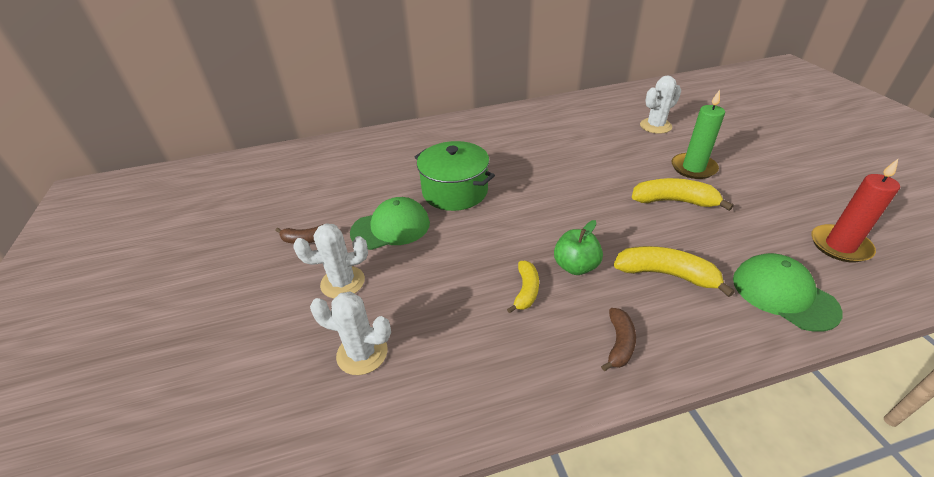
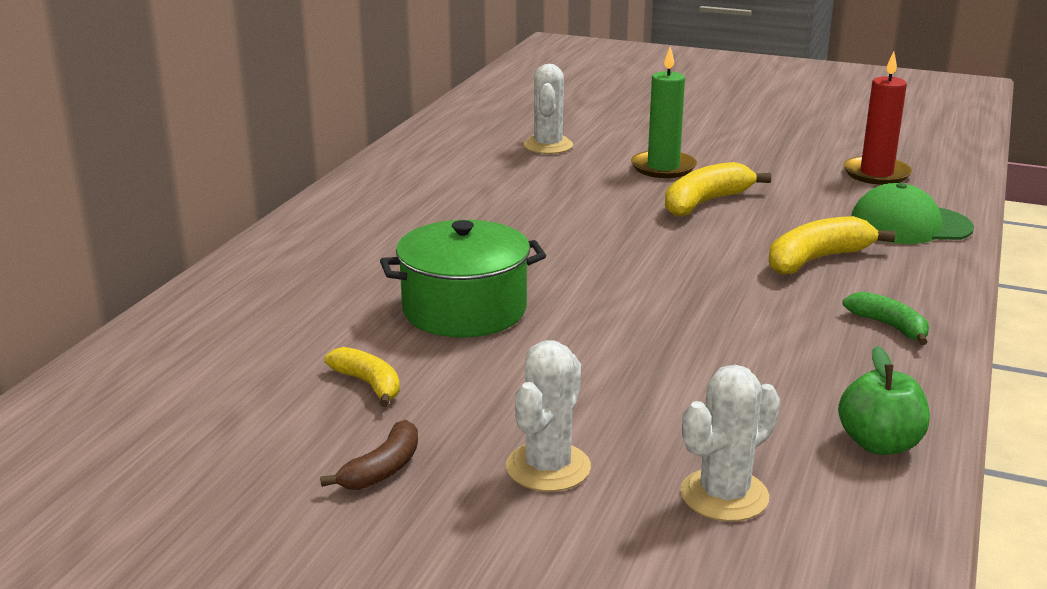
camera: 55 degrees left, 15 degrees down
(391, 227) = (472, 387): green cap -> none
(526, 291) = (744, 342): yellow banana -> yellow banana (368, 384)
(575, 266) = (741, 297): green apple -> green apple (879, 444)
(619, 343) = (889, 326): brown banana -> green banana

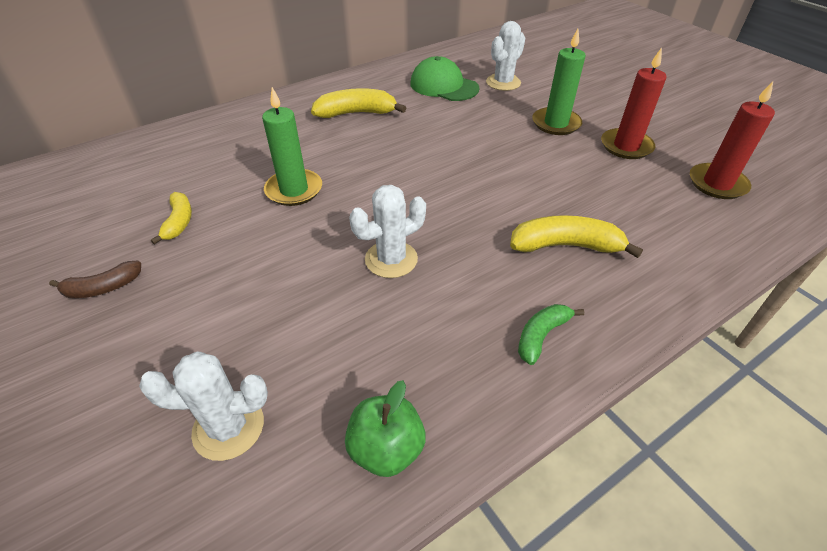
camera: 35 degrees right, 20 degrees up
(464, 310) = (294, 190): green pot -> green candle
(548, 467) = (173, 337): white cactus -> white cactus (391, 259)
(705, 202) = (548, 163): yellow banana -> yellow banana (356, 113)
(759, 168) = (626, 146): none -> red candle
(889, 326) = (541, 336): green banana -> green banana turned 135 degrees counterclockwise
(910, 225) = (684, 244): green cap -> green cap (444, 86)

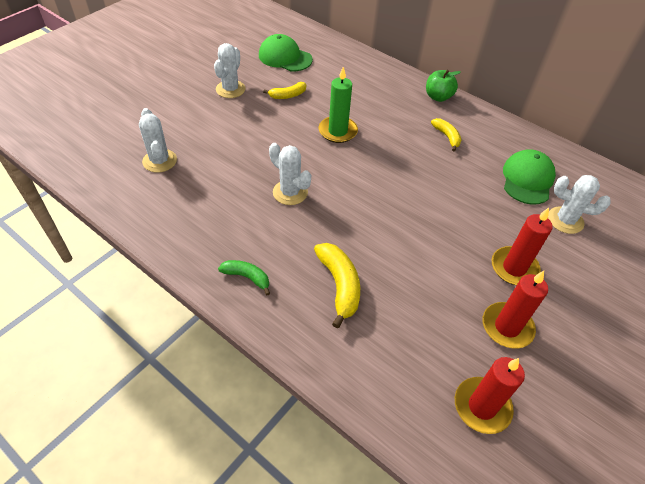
camera: 70 degrees right, 5 degrees up
(81, 207) = (285, 57): none -> green cap
(103, 288) = (230, 89): brown banana -> white cactus
(356, 113) = (447, 137): yellow banana -> yellow banana, size x0.62
(386, 449) = (157, 219): green apple -> green apple (438, 97)
(556, 123) = (514, 268): green candle -> red candle

